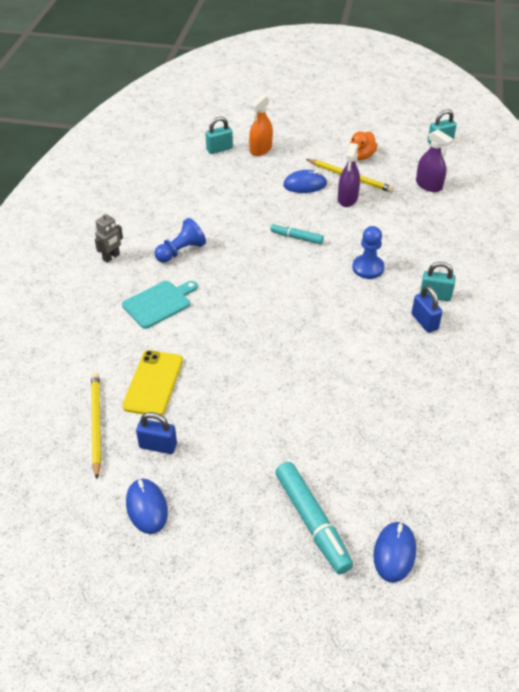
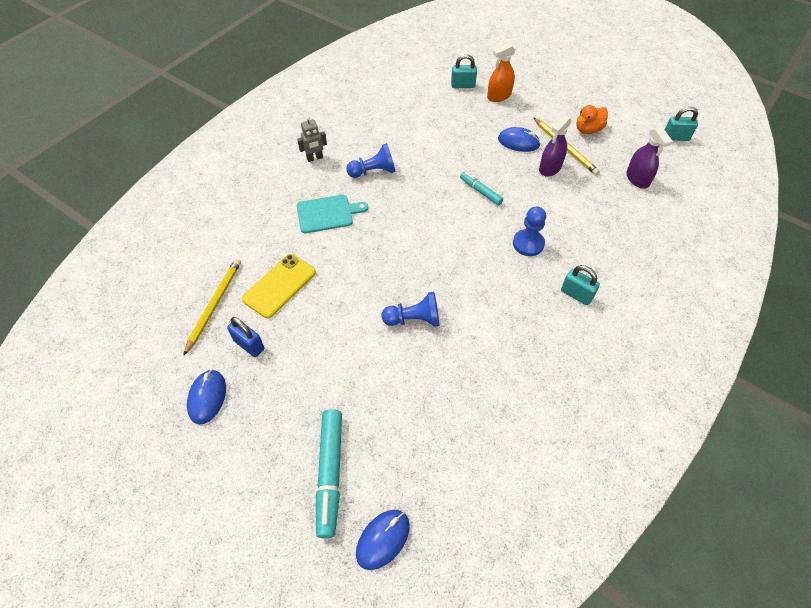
camera: 25 degrees right, 10 degrees up
(305, 366) = (414, 319): none -> blue pawn
(424, 322) = (550, 317): blue padlock -> none

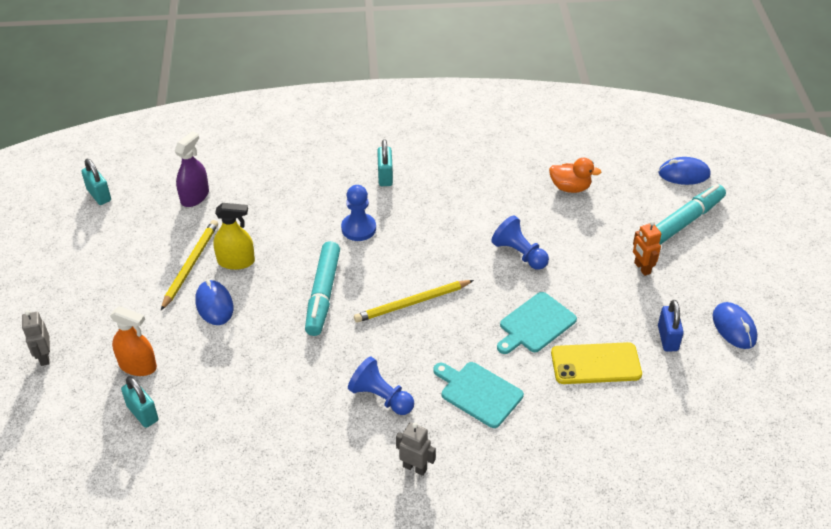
camera: 130 degrees left, 10 degrees down
(207, 397) = (734, 327): blue mouse -> blue mouse turned 75 degrees counterclockwise
(214, 305) = (669, 395): yellow pencil -> yellow pencil (412, 303)
(320, 388) = (642, 268): none -> orange robot
(344, 279) = (535, 324): none -> turquoise cutting board
(480, 191) = (323, 294): turquoise marker -> turquoise marker, size x1.73
(539, 69) = (44, 357): none -> grey robot
(550, 168) = (236, 261): purple spray bottle -> yellow spray bottle
(588, 130) = (141, 261): orange duck -> orange duck (570, 187)

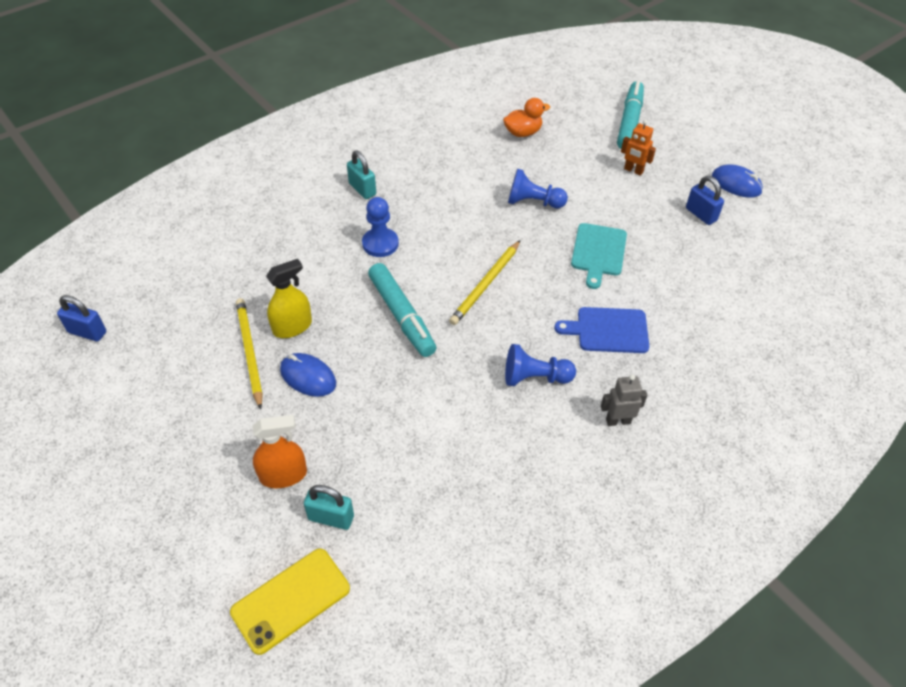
camera: 35 degrees left, 5 degrees up
(44, 357) = (173, 522): grey robot -> none
(99, 195) = (87, 332): turquoise padlock -> blue padlock
(195, 197) = (195, 287): purple spray bottle -> none
(479, 393) = (608, 330): turquoise cutting board -> blue cutting board
(595, 364) = (671, 260): yellow phone -> yellow phone (291, 600)
(684, 174) = (595, 87): blue mouse -> none

